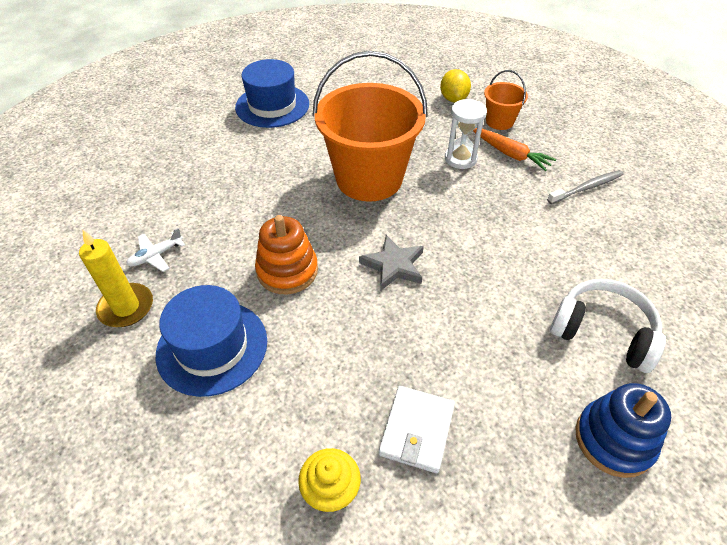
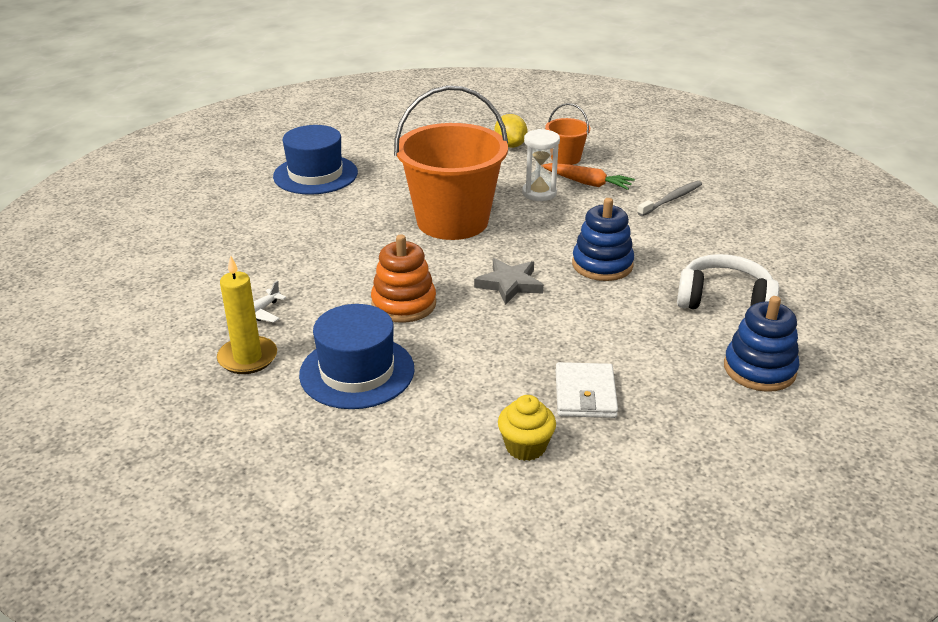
camera: 15 degrees left, 15 degrees down
(491, 258) = (602, 265): none -> blue stacking toy

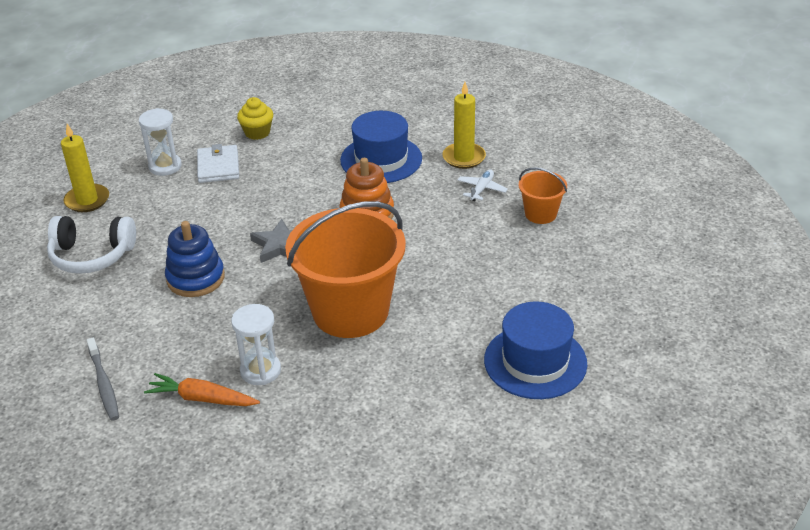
camera: 170 degrees right, 5 degrees up
(510, 145) = (306, 465): yellow lemon -> none
(565, 158) = (228, 447): orange bucket -> orange bucket (540, 214)
(663, 406) = (165, 166): none -> white hourglass
(671, 199) = (104, 384): grey toothbrush -> grey toothbrush turned 60 degrees counterclockwise
(759, 369) = (87, 200): blue stacking toy -> yellow candle

